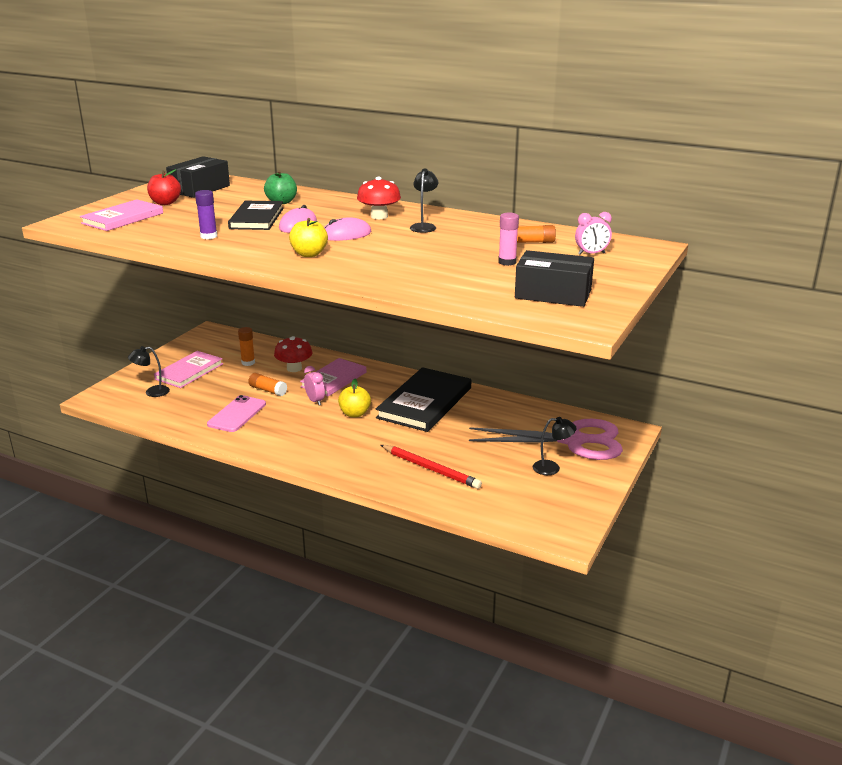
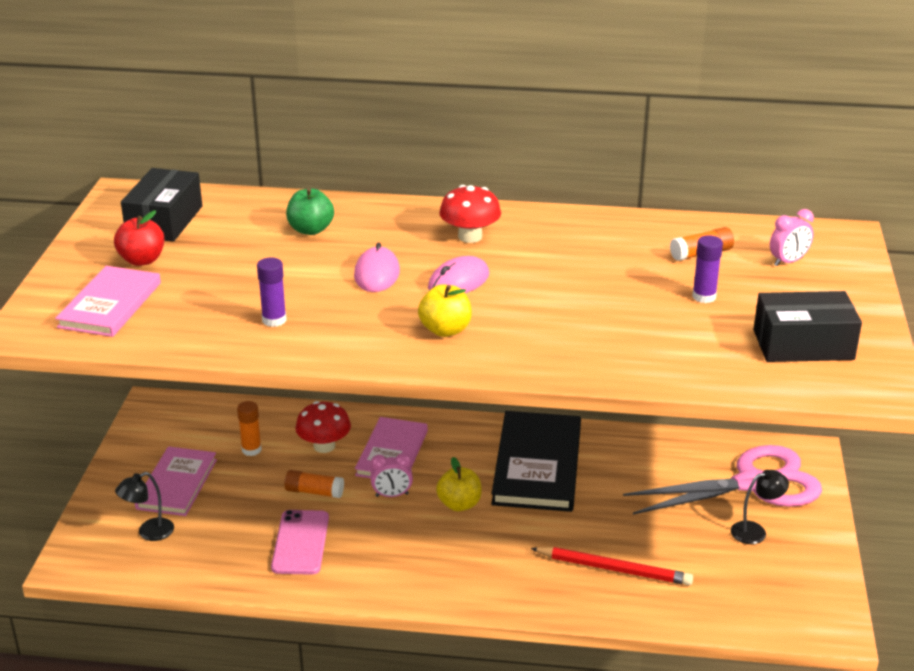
camera: 20 degrees left, 5 degrees up
(256, 218) = (307, 270): black book -> none
(315, 401) = (392, 495): pink clock -> pink clock turned 135 degrees clockwise
(424, 226) = (545, 247): black lamp -> none
(507, 262) = (704, 297): pink glue stick -> purple glue stick

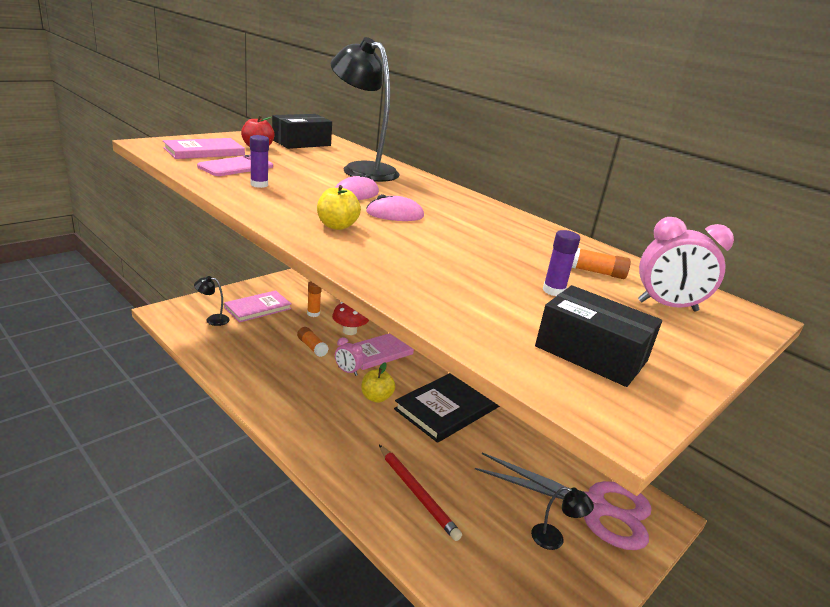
camera: 35 degrees right, 5 degrees down
(300, 542) = (268, 364): pink phone -> pink phone (236, 167)
(310, 230) = (362, 169): green apple -> black lamp
(470, 236) = (445, 204): red mushroom -> none
(788, 262) = (667, 306): pink clock -> pink clock, size x1.65

